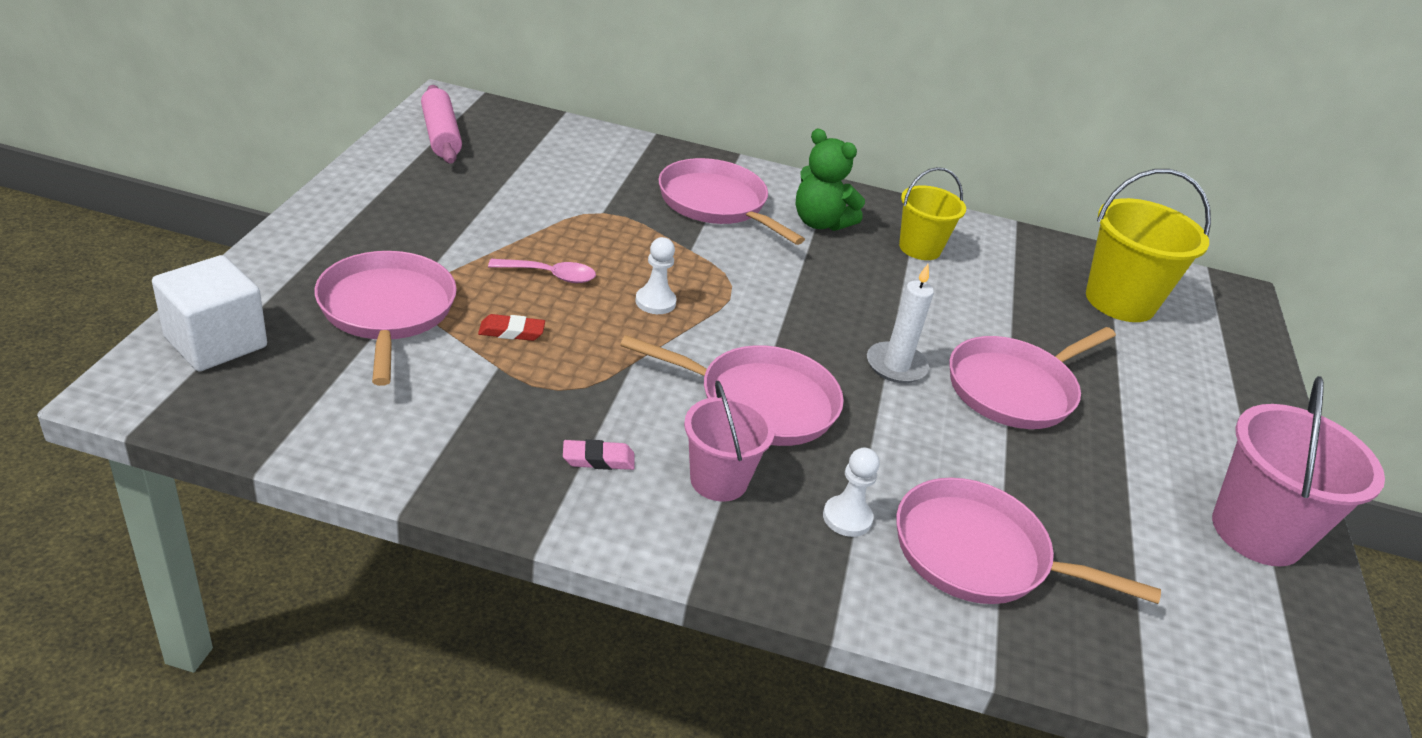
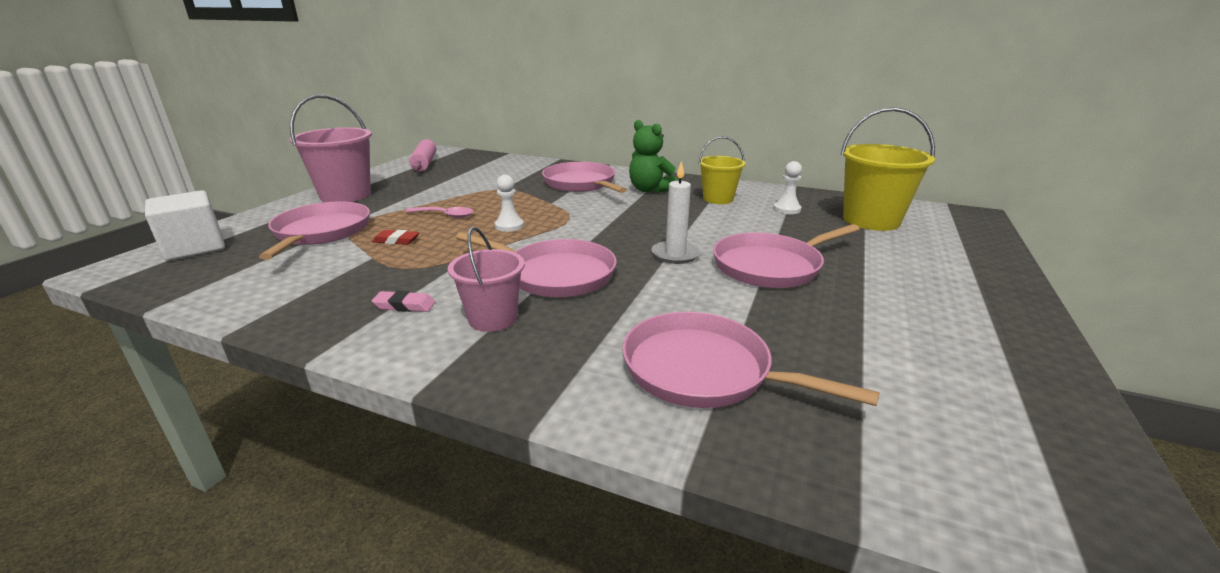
camera: 15 degrees right, 10 degrees down
(847, 518) = (590, 343): white pawn -> white pawn (786, 209)
(1256, 532) = (996, 359): pink bucket -> pink bucket (345, 195)

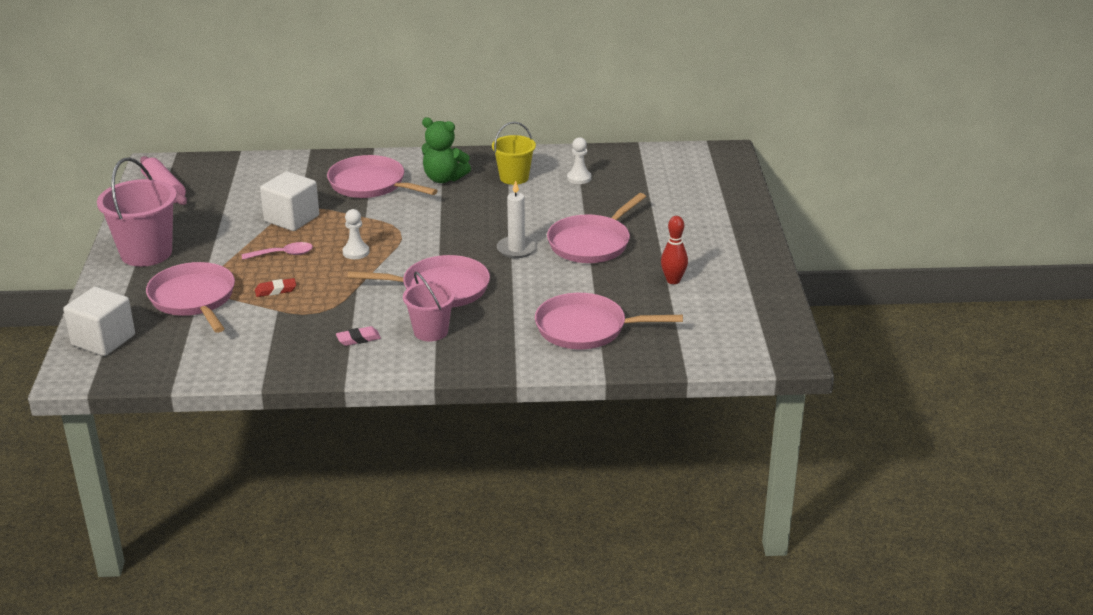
camera: 25 degrees left, 5 degrees up
(488, 194) = (292, 218): none -> white cube
(871, 220) = (650, 177): yellow bucket -> none
(873, 334) = (673, 280): none -> red bowling pin

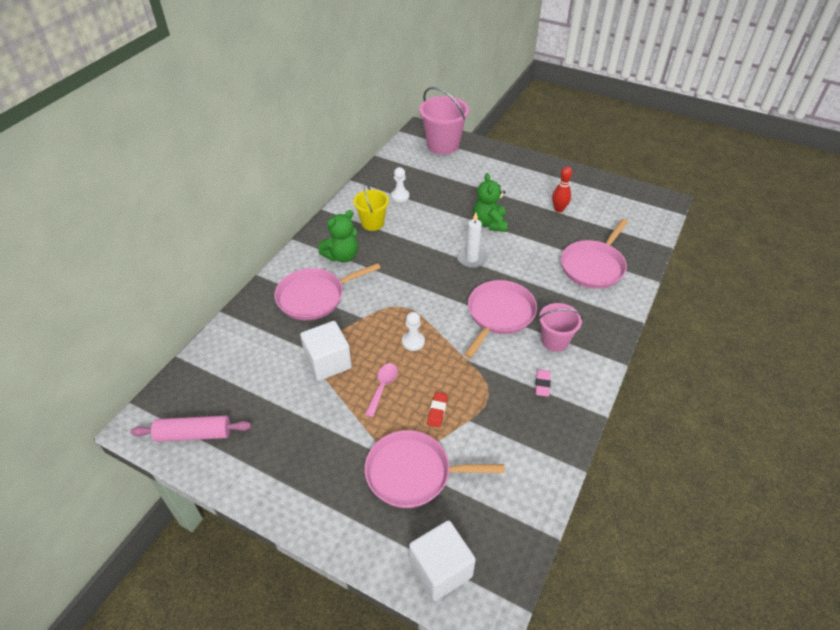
camera: 60 degrees left, 15 degrees up
(146, 253) = (304, 485): pink bucket -> pink bucket (443, 145)
(591, 243) = (489, 223): pink pan -> green teddy bear

